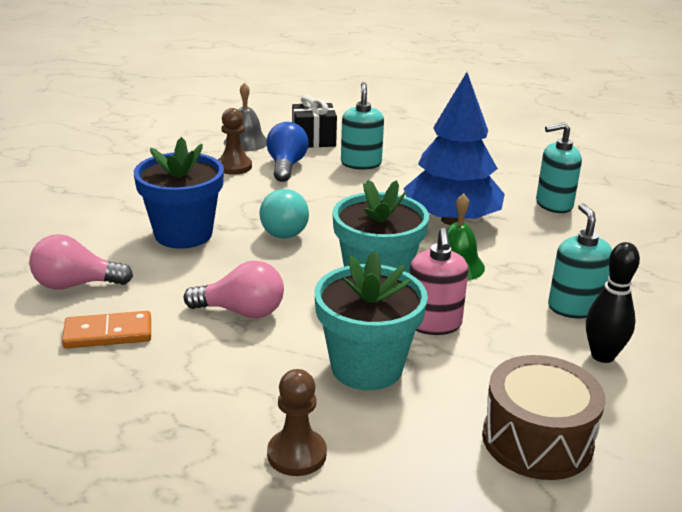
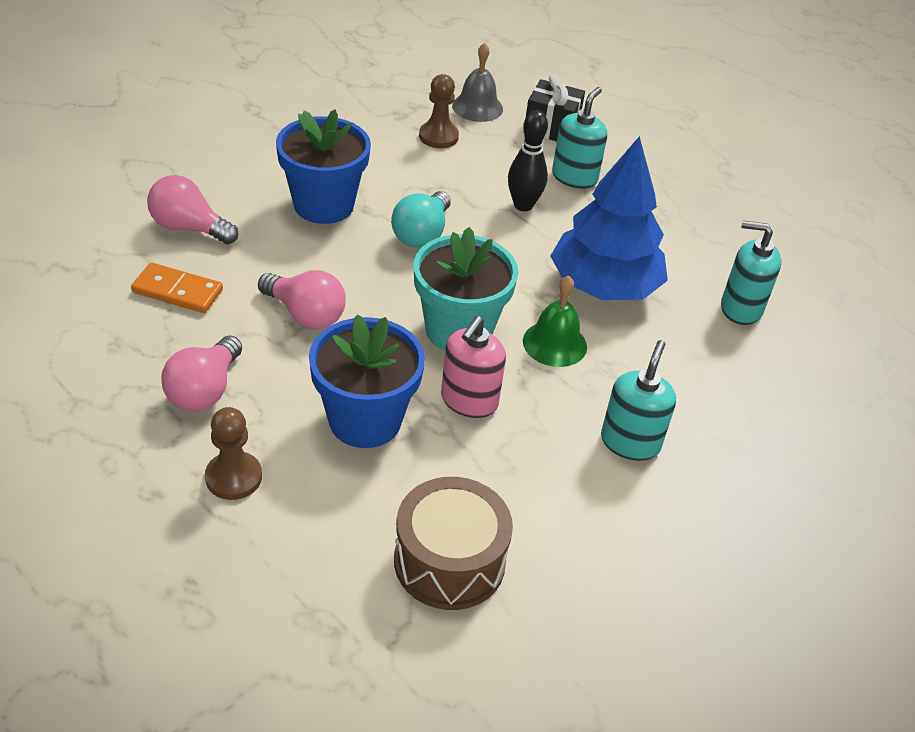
camera: 25 degrees right, 15 degrees up
(205, 398) = (204, 390): none -> pink light bulb
(286, 166) = (492, 154): blue light bulb -> none
(366, 367) = (365, 420): turquoise flower pot -> blue flower pot
(602, 356) = (602, 507): black bowling pin -> black bowling pin (523, 205)

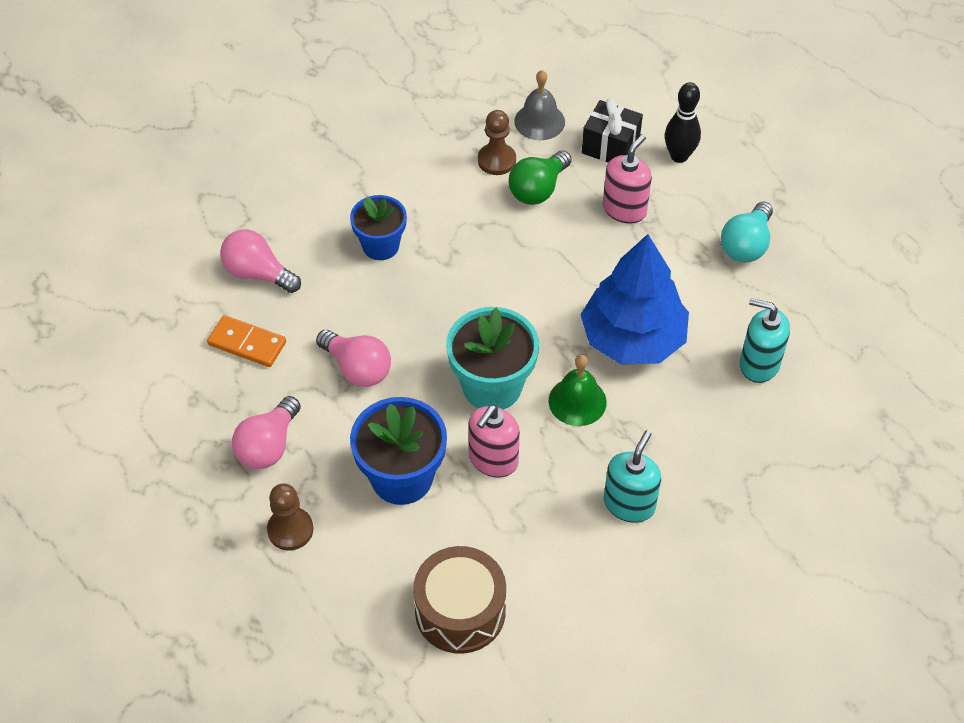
camera: 10 degrees right, 10 degrees up
(323, 205) = (380, 246): blue flower pot -> blue flower pot, size x0.66
(422, 234) = (469, 279): turquoise light bulb -> turquoise light bulb (746, 245)
(484, 160) = (538, 189): none -> green light bulb
(523, 205) = (569, 244): black bowling pin -> black bowling pin (679, 156)
(574, 177) = (624, 209): turquoise soap dispenser -> pink soap dispenser

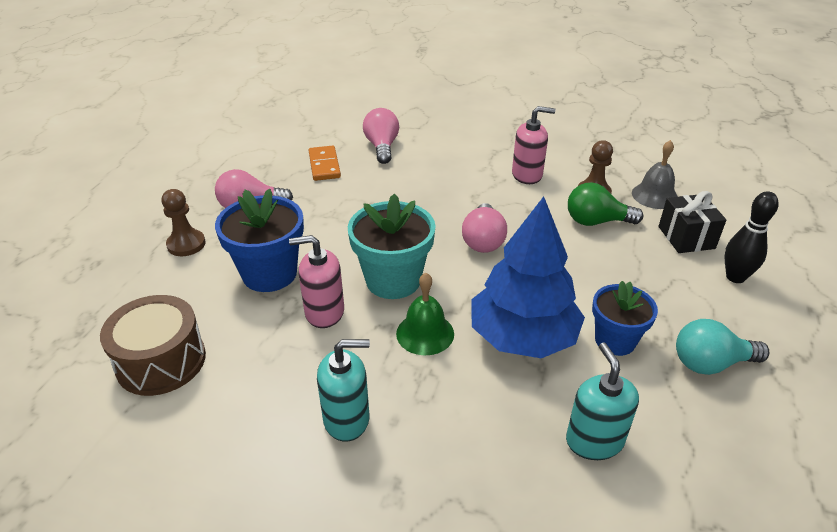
camera: 55 degrees right, 15 degrees down
(357, 368) = (347, 213): pink light bulb -> pink light bulb (483, 240)
(380, 246) = (458, 179): blue flower pot -> blue flower pot (615, 340)
(624, 209) = (641, 272): pink soap dispenser -> pink soap dispenser (527, 175)

